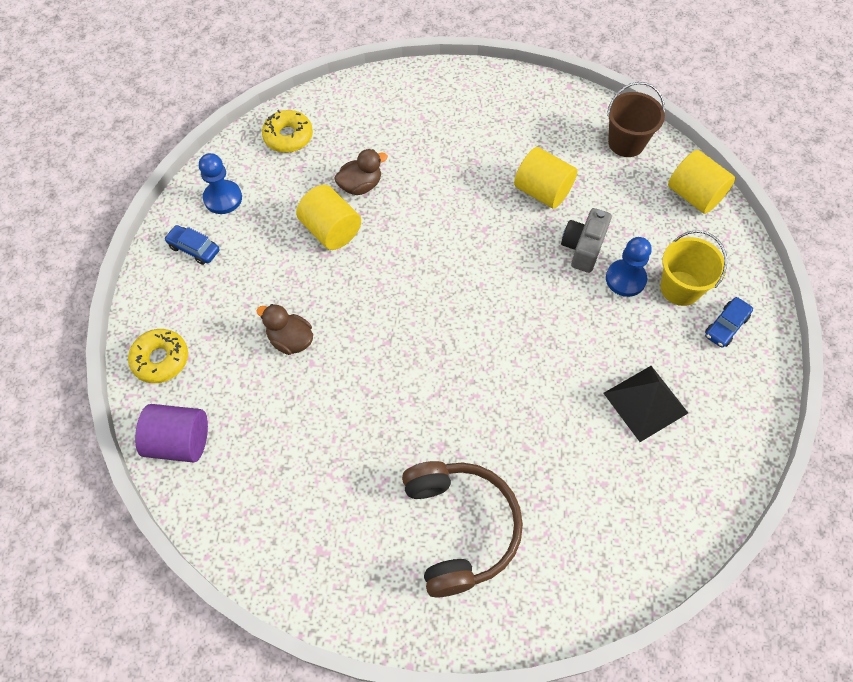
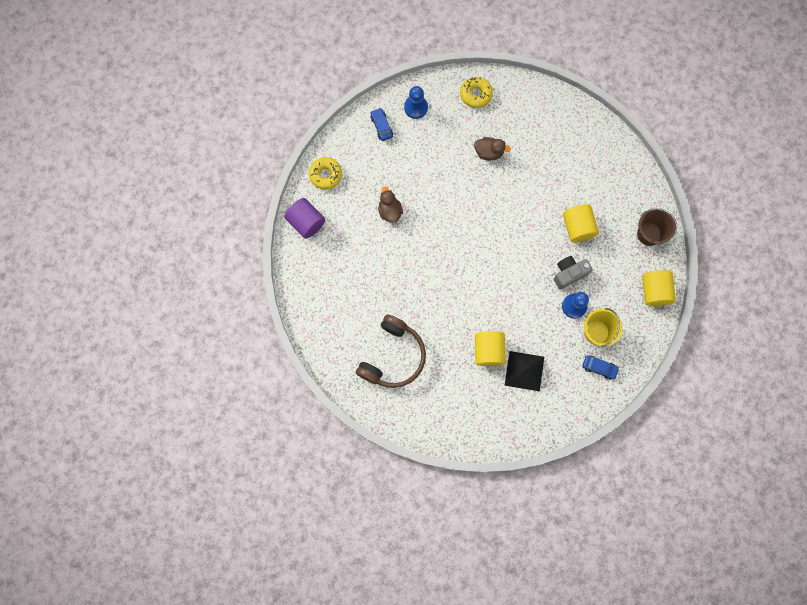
camera: 40 degrees right, 15 degrees up
(331, 230) = (454, 167): yellow cylinder -> yellow cylinder (488, 351)
(726, 326) = (599, 368): blue car -> blue car turned 150 degrees counterclockwise

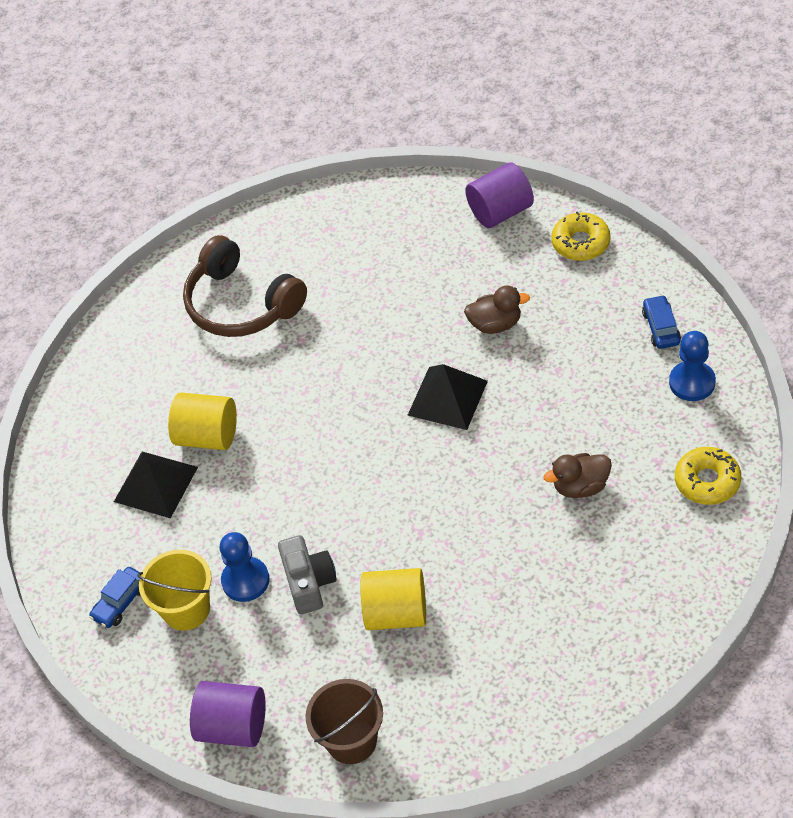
camera: 110 degrees right, 25 degrees down
(381, 126) = (661, 328): blue car -> blue car turned 90 degrees counterclockwise
(443, 227) = (447, 398): none -> black pyramid
(489, 152) = (580, 486): brown duck -> brown duck turned 45 degrees clockwise
(654, 291) = (233, 727): yellow cylinder -> purple cylinder

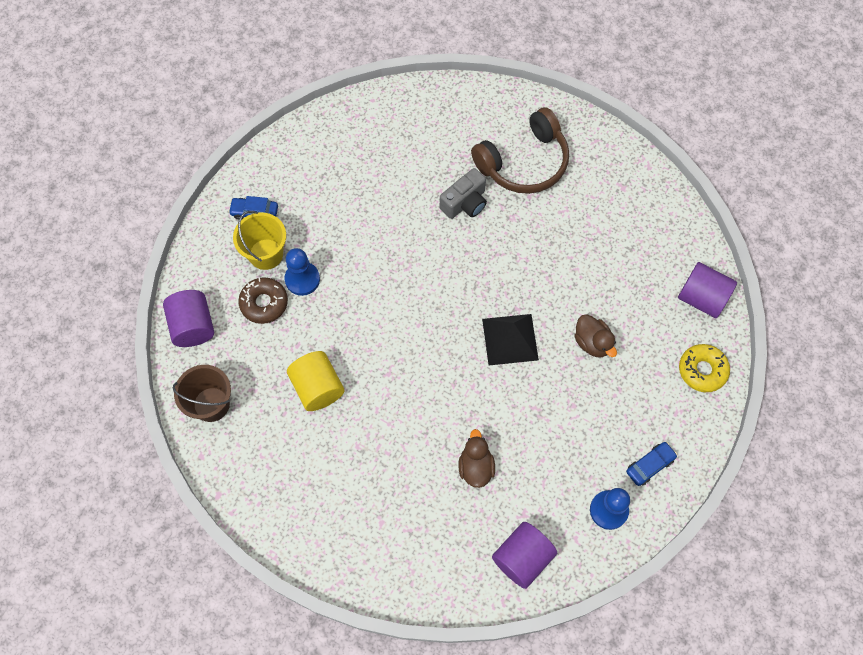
camera: 55 degrees right, 15 degrees up
(156, 484) = (352, 186): black pyramid -> none
(207, 436) = (404, 198): yellow cylinder -> none
(241, 304) = (524, 163): brown headphones -> brown headphones turned 135 degrees counterclockwise
(251, 634) = (264, 303): none -> brown donut
(309, 583) = (317, 320): grey camera -> grey camera (465, 203)
(580, 486) = (475, 467): brown duck -> brown duck turned 45 degrees clockwise
(707, 481) = (522, 558): yellow donut -> purple cylinder

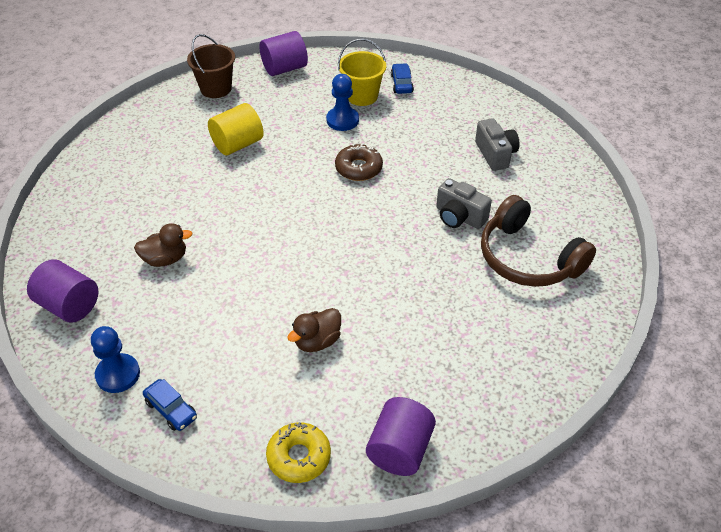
camera: 80 degrees right, 20 degrees down
(264, 303) = (314, 102): brown donut -> brown donut (358, 168)
(387, 153) = (495, 154): none -> grey camera
(510, 339) = (308, 270): black pyramid -> none

